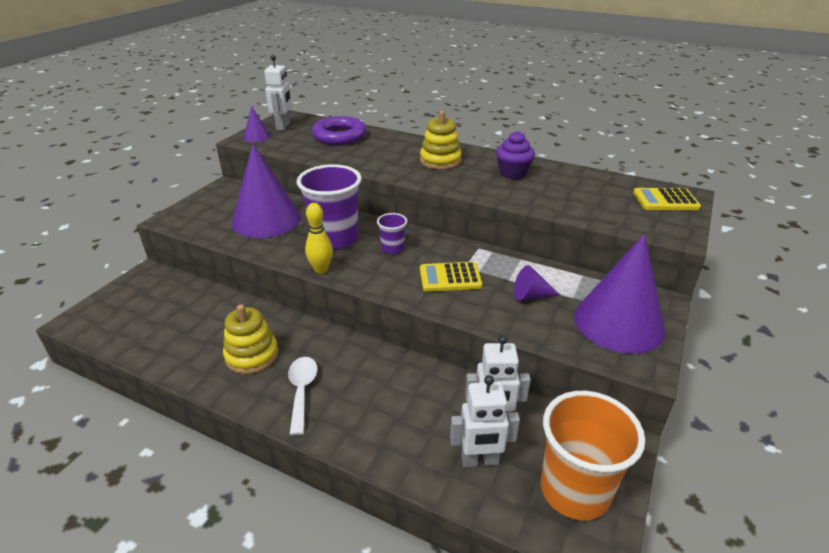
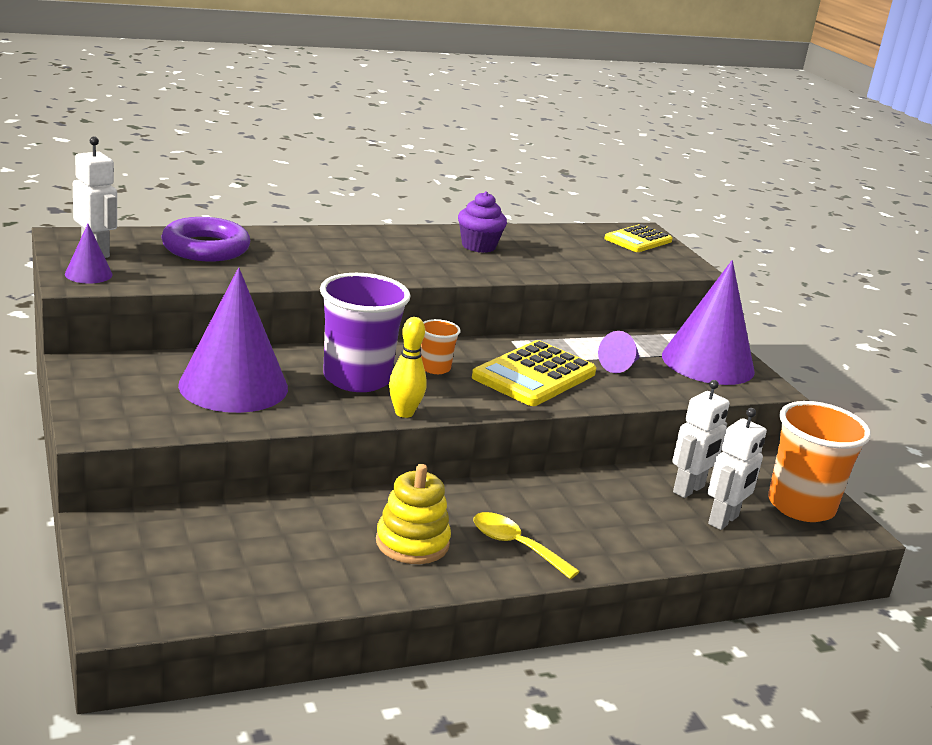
camera: 50 degrees left, 10 degrees down
(302, 391) = (515, 546): white spoon -> yellow spoon
(392, 248) = (435, 368): purple cup -> orange cup
(440, 161) = (384, 250): yellow stacking toy -> none
(450, 277) = (534, 375): yellow calculator -> yellow calculator, size x1.55

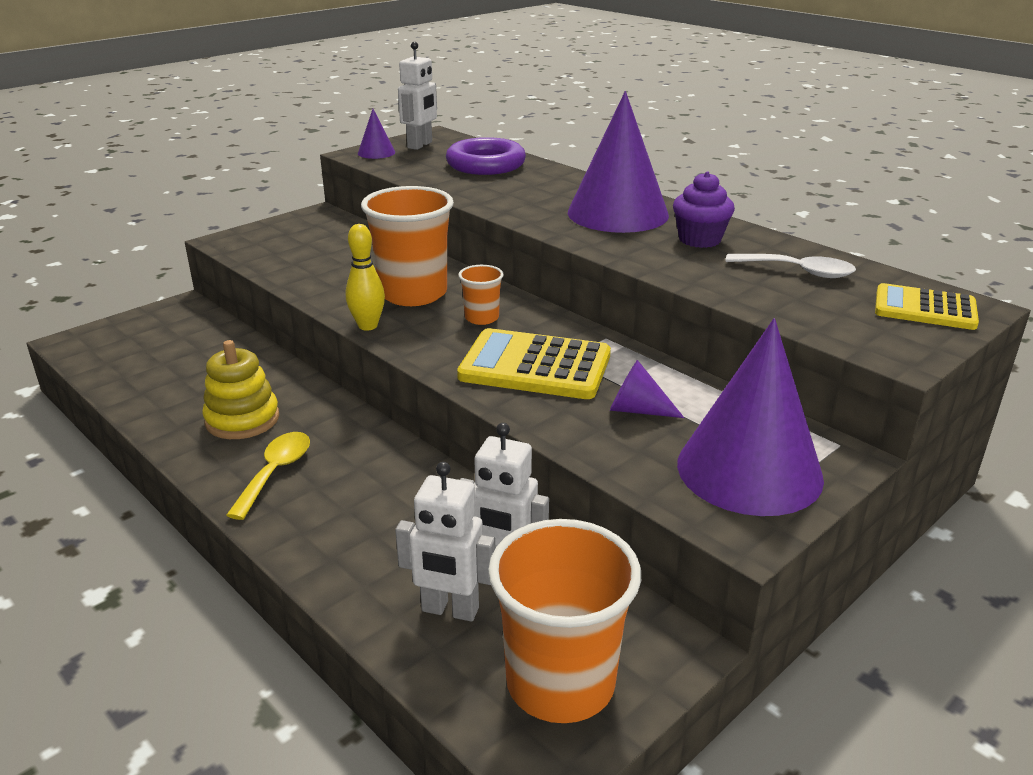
camera: 70 degrees right, 5 degrees up
(233, 386) = (341, 258): purple cone -> purple cone (617, 213)
(357, 379) = (413, 293): purple cup -> orange cup
(559, 244) = (798, 271): none -> white spoon

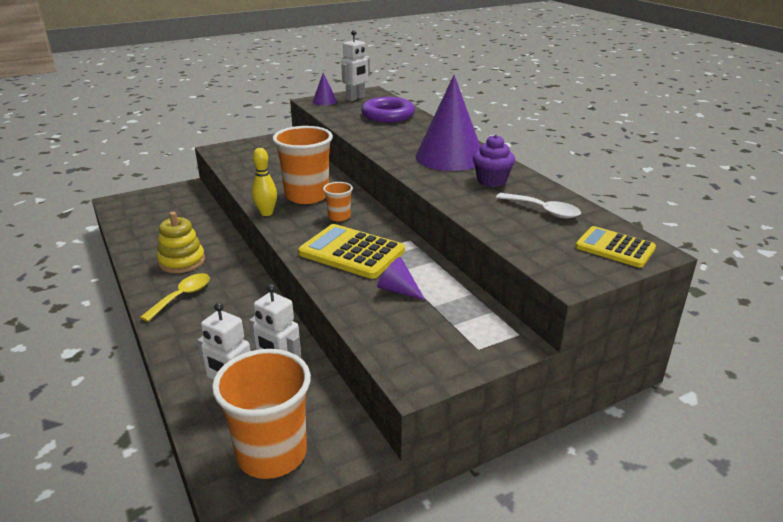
camera: 15 degrees right, 0 degrees up
(749, 470) = (444, 341): purple cone -> none

